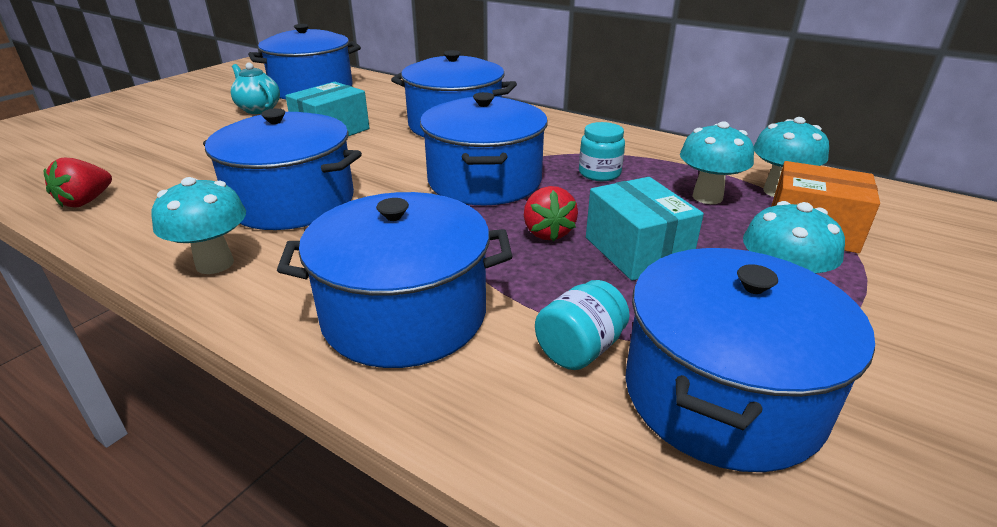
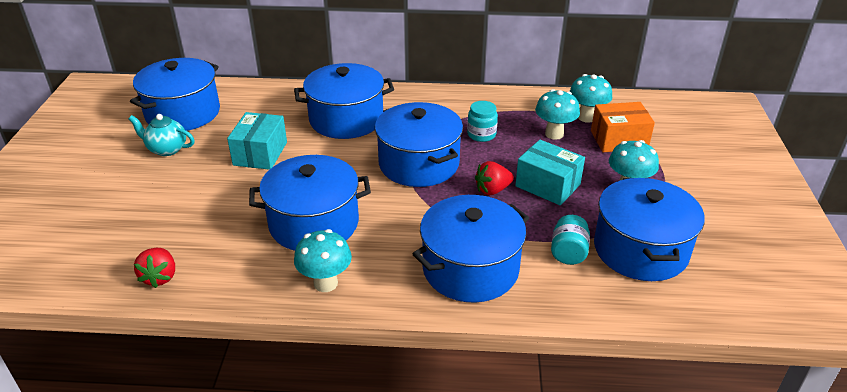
camera: 30 degrees left, 5 degrees up
(547, 233) = (492, 190): red strawberry -> red strawberry turned 105 degrees clockwise

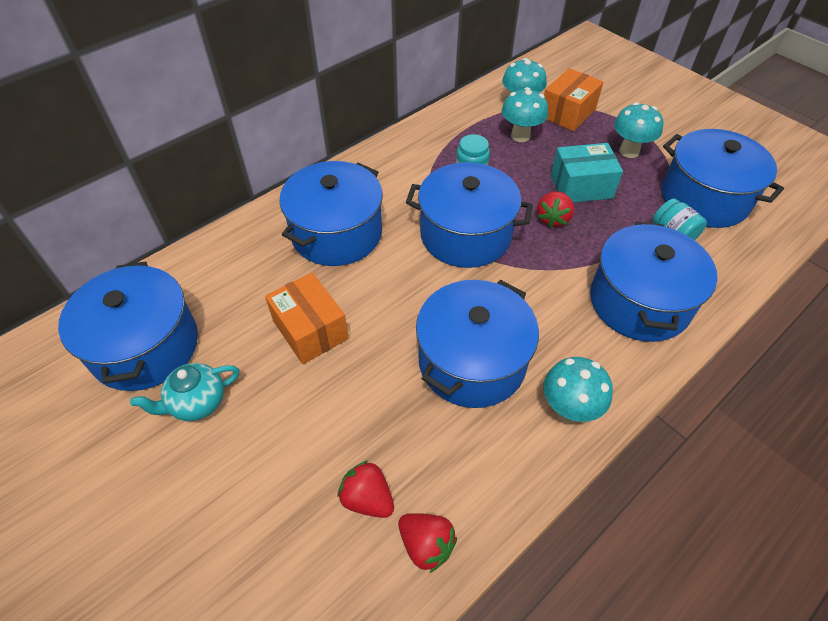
camera: 45 degrees left, 15 degrees up
(168, 239) = (367, 498): none -> red strawberry
(260, 153) = (310, 330): turquoise box -> orange box

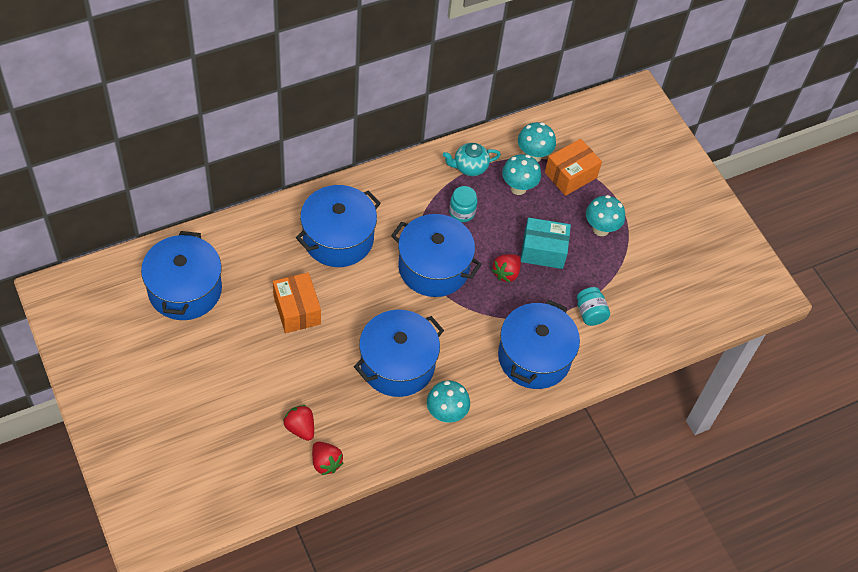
camera: 10 degrees right, 5 degrees up
(197, 403) = (212, 339): turquoise teapot -> turquoise teapot (469, 167)
(704, 198) = (635, 289): blue pot -> none

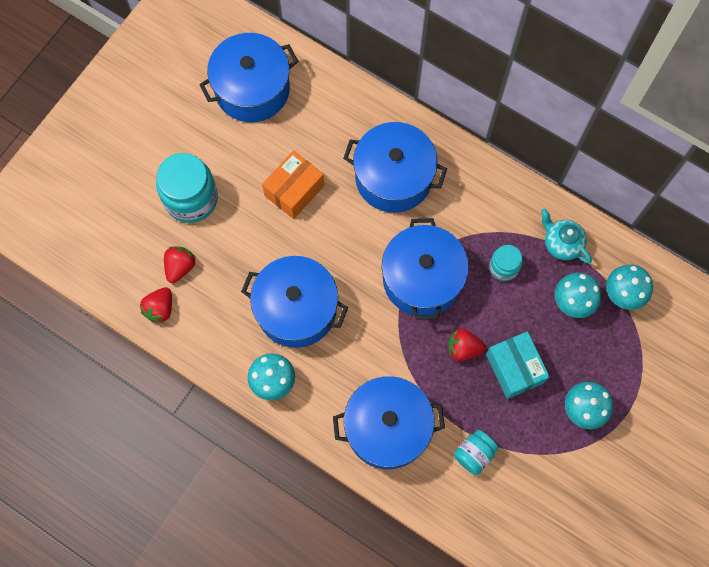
camera: 65 degrees right, 15 degrees up
(246, 387) = (191, 199): none -> turquoise jar
(570, 175) = (626, 344): orange box -> none

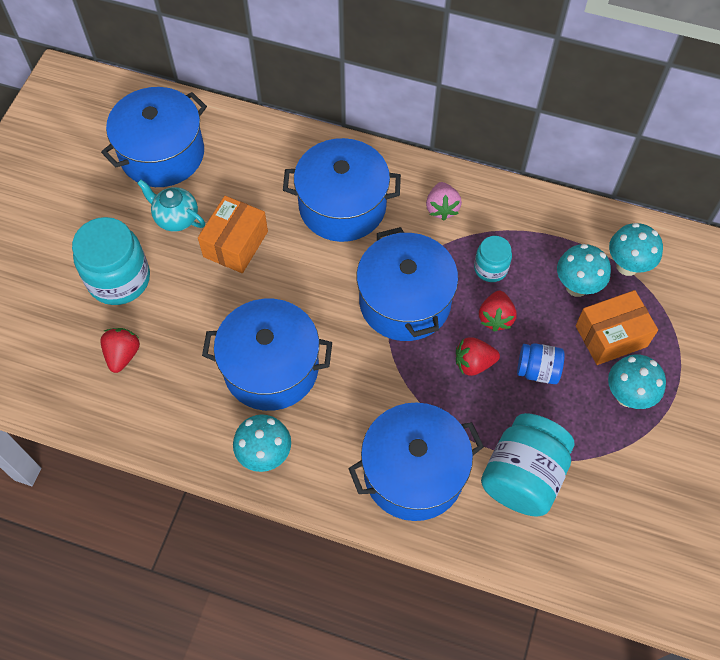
camera: 15 degrees left, 10 degrees down
(160, 309) = (109, 406): red strawberry -> red strawberry (495, 318)
(474, 454) = (523, 476): turquoise jar -> turquoise jar, size x1.84
(478, 201) = (442, 208): none -> pink strawberry
(514, 368) = (537, 370): turquoise box -> blue jar
(561, 244) = (545, 230): turquoise teapot -> turquoise teapot (176, 218)
(586, 354) = (611, 336): none -> orange box

